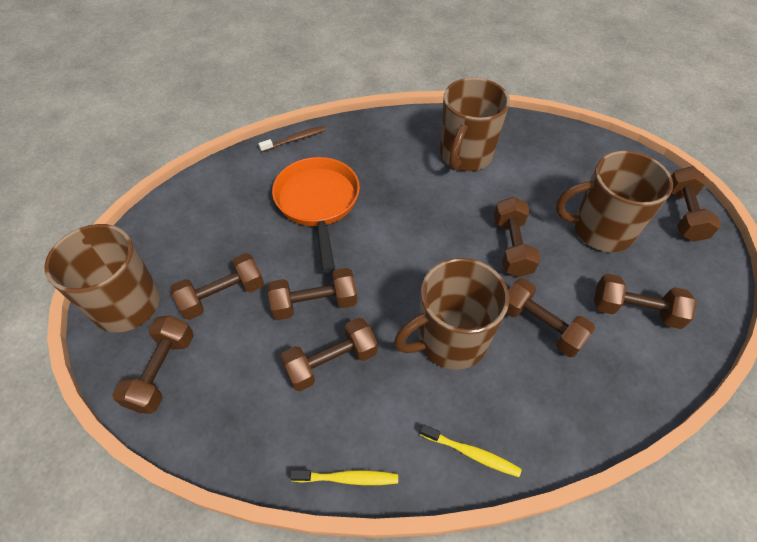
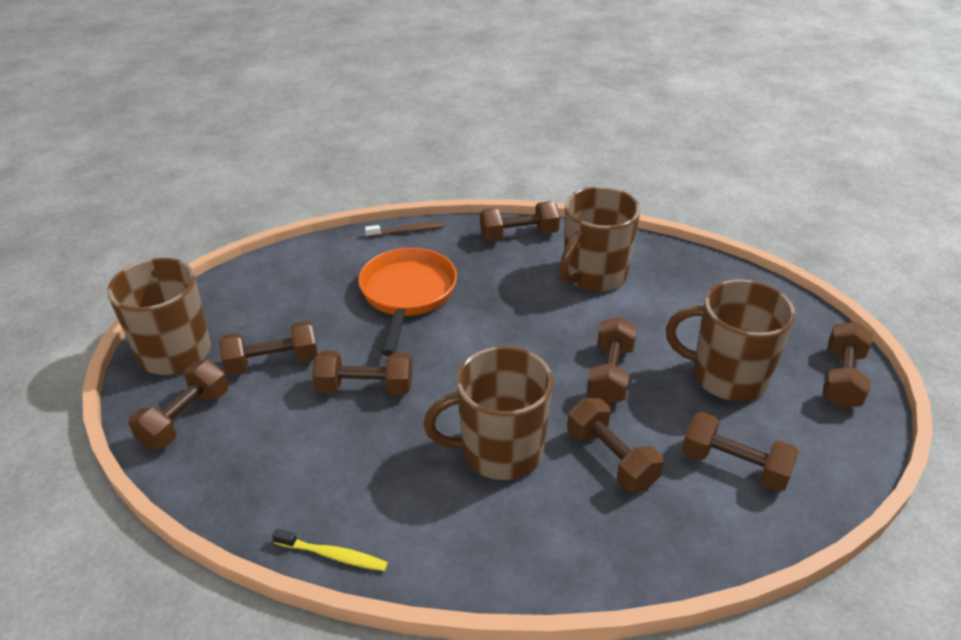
camera: 15 degrees right, 15 degrees down
(331, 362) = (360, 445): brown dumbbell -> brown dumbbell (519, 235)
(471, 453) = (478, 563): yellow toothbrush -> none

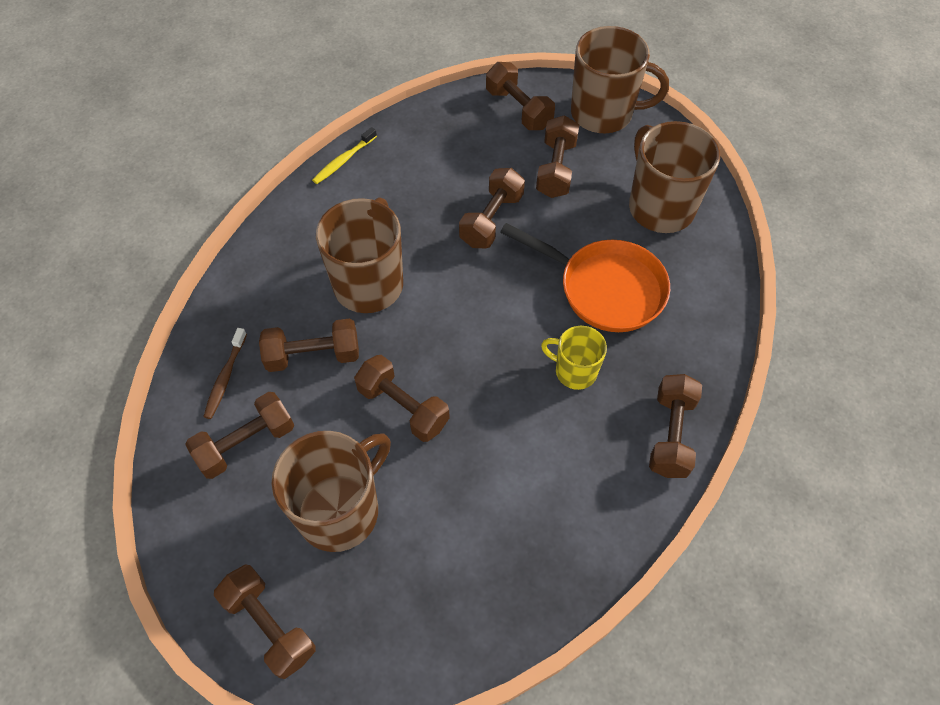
camera: 115 degrees right, 20 degrees up
(407, 231) = (723, 326): brown toothbrush -> brown toothbrush (225, 378)
(501, 290) = (574, 371): none -> yellow mug
(593, 275) = (558, 474): brown mug -> brown mug (659, 206)

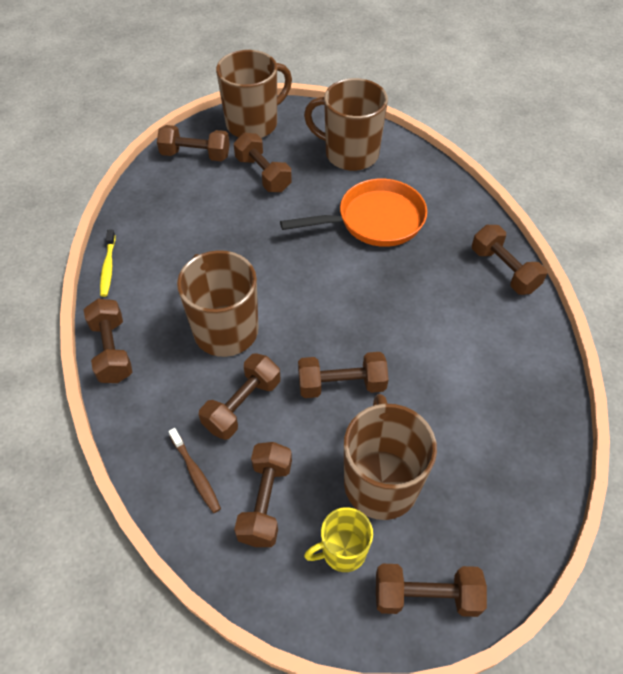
camera: 45 degrees left, 5 degrees down
(491, 220) = (259, 231): brown dumbbell -> brown dumbbell (112, 350)
(574, 371) = (414, 279): yellow mug -> yellow mug (342, 551)

